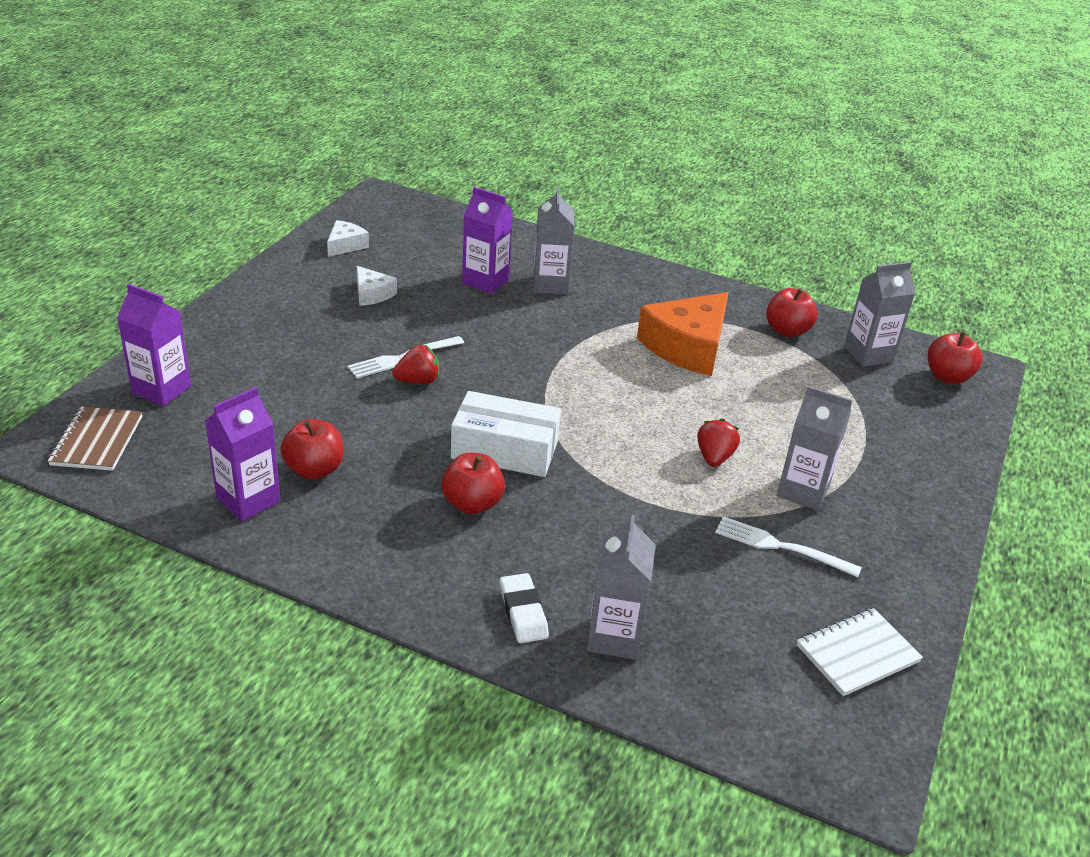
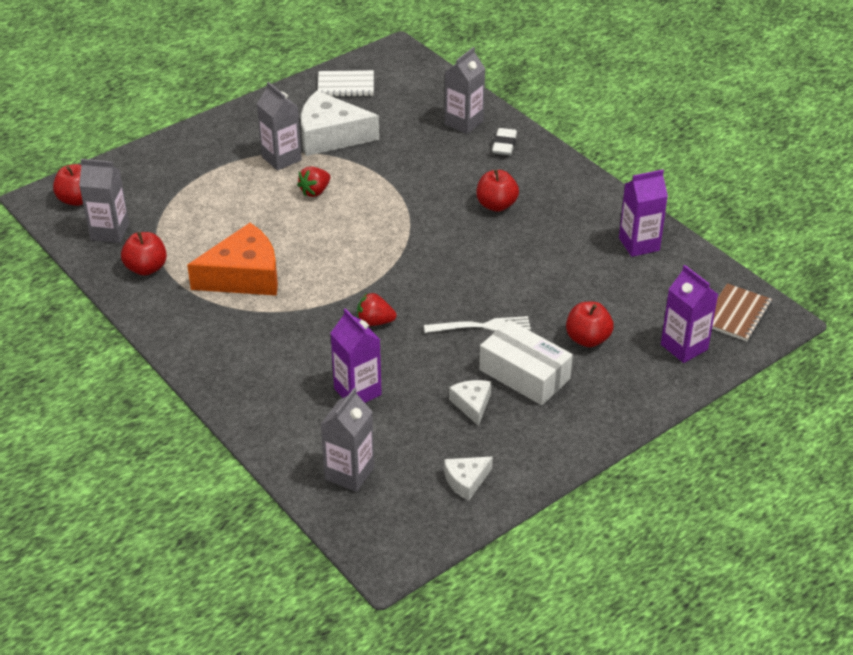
camera: 150 degrees left, 5 degrees up
(314, 469) = (588, 253): red apple -> red apple (587, 339)
(418, 381) = (481, 302): red strawberry -> red strawberry (374, 322)
(504, 450) = (452, 233): white box -> white box (524, 374)
(550, 284) = (300, 371): grey carton -> grey carton (349, 473)
(780, 546) = (330, 136): white fork -> white cheese

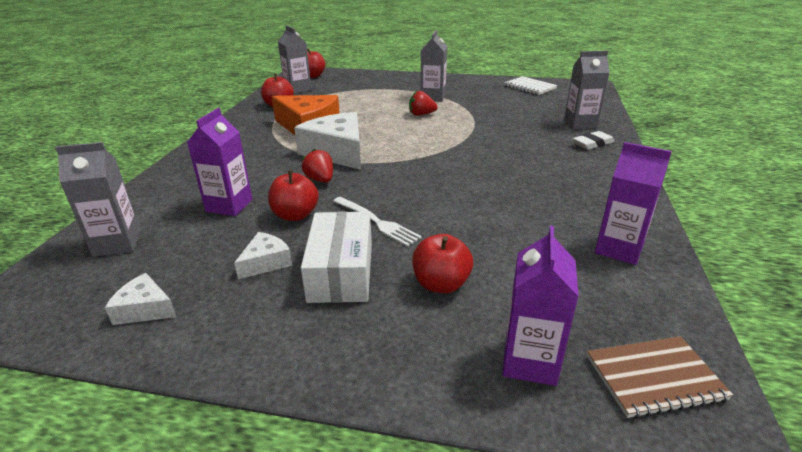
camera: 50 degrees right, 10 degrees down
(330, 136) = (479, 100): white cheese -> white cheese (337, 152)
(496, 205) = (526, 167): red apple -> red apple (295, 215)

